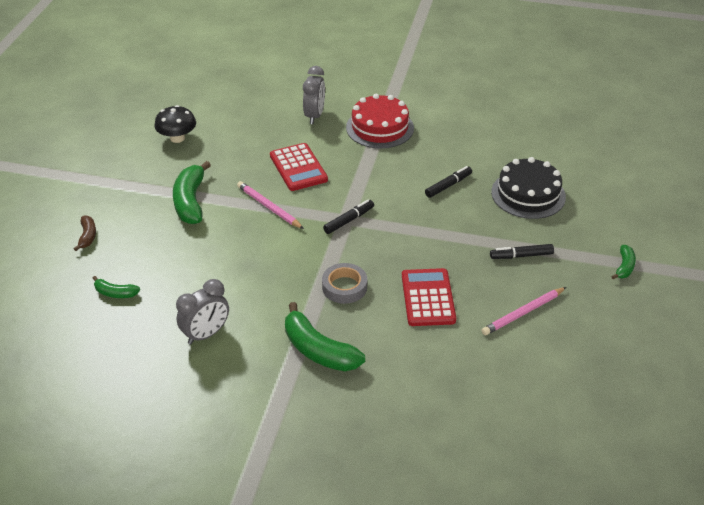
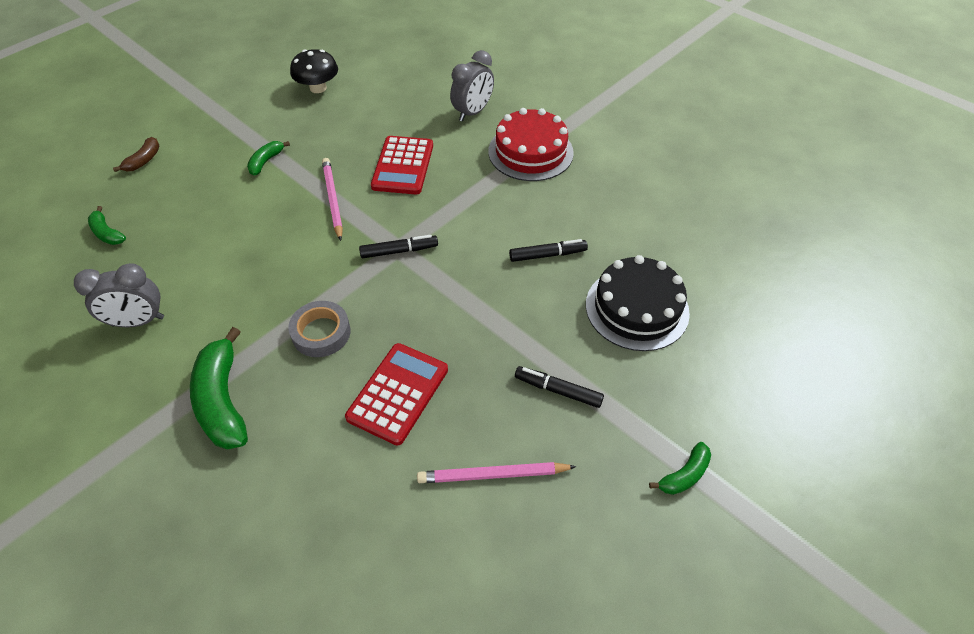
camera: 30 degrees right, 10 degrees up
(191, 201) = (266, 162): green banana -> green banana, size x0.52

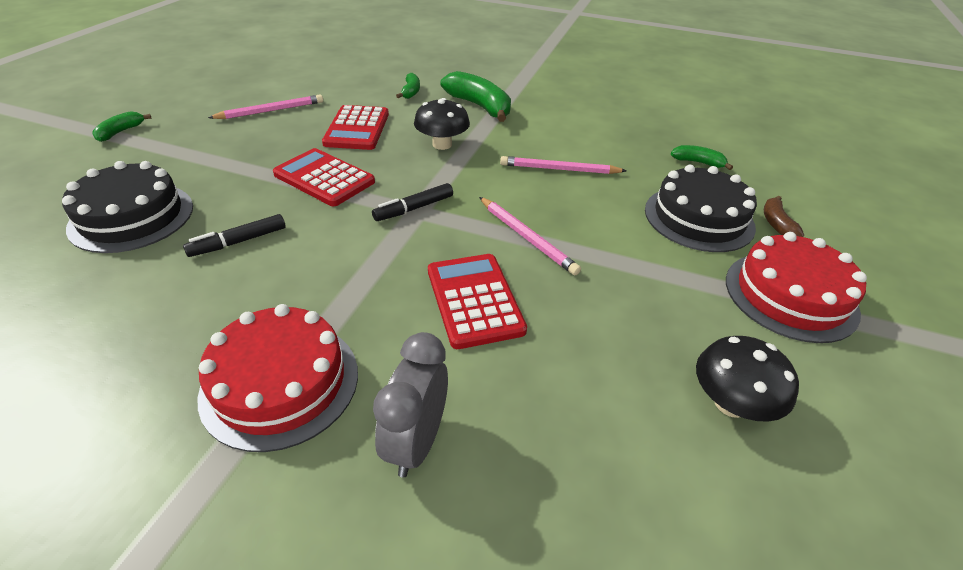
camera: 155 degrees right, 10 degrees down
(138, 321) = (587, 125): grey clock -> none
(191, 180) = (698, 218): none -> black cake
(214, 118) = (790, 295): none -> red cake
(239, 261) = (559, 169): none -> pink pencil
(266, 162) = (649, 258): green banana -> green banana (411, 92)
(321, 333) = (442, 144): grey tape -> black mushroom
(462, 312) = (324, 178): none -> red calculator
(558, 390) = (223, 151): black marker -> none

